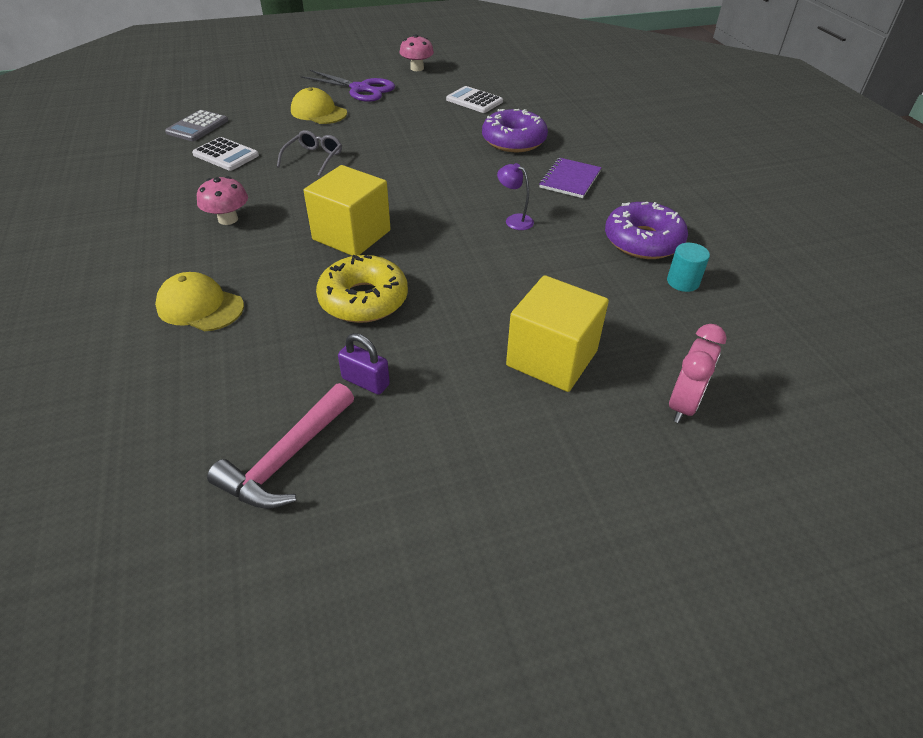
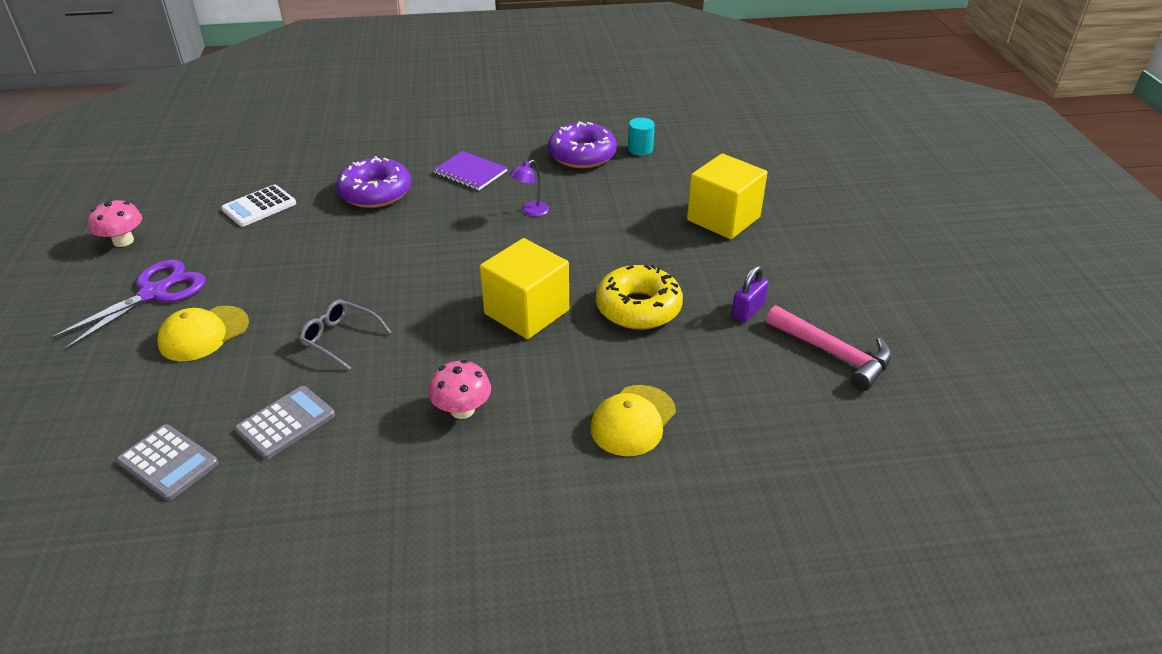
camera: 80 degrees left, 5 degrees down
(226, 155) = (286, 423): white calculator -> grey calculator
(684, 404) = (770, 175): pink clock -> none

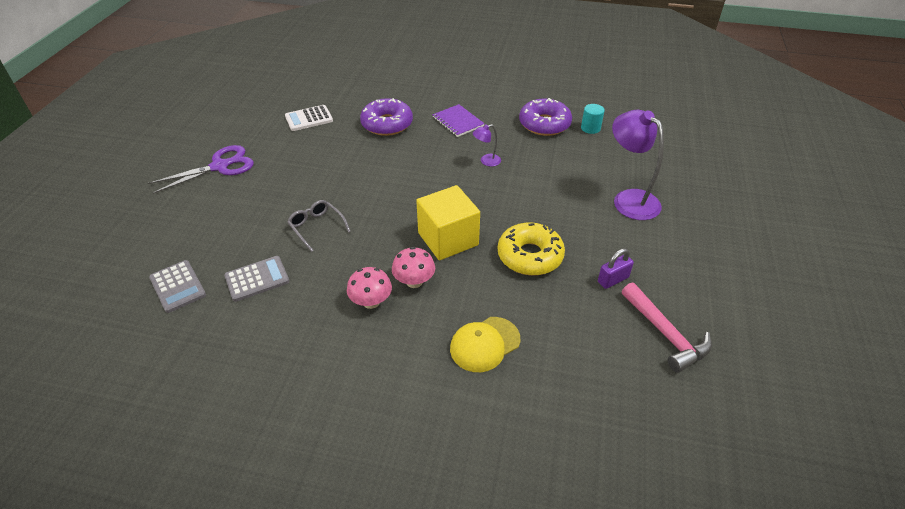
camera: 20 degrees right, 5 degrees up
(123, 241) = (218, 125): pink mushroom -> pink mushroom (414, 281)
(203, 334) = (236, 202): yellow cap -> none
(723, 219) = (629, 199): yellow cube -> purple lamp

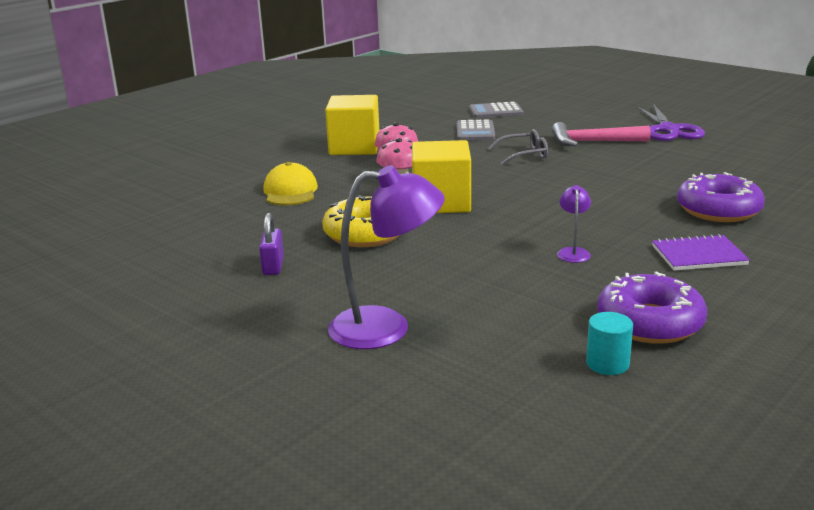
camera: 120 degrees right, 20 degrees down
(309, 119) = (757, 172): white calculator -> none
(340, 355) = (354, 147): none -> yellow cube
(665, 334) = (173, 268): pink hammer -> pink hammer (593, 142)

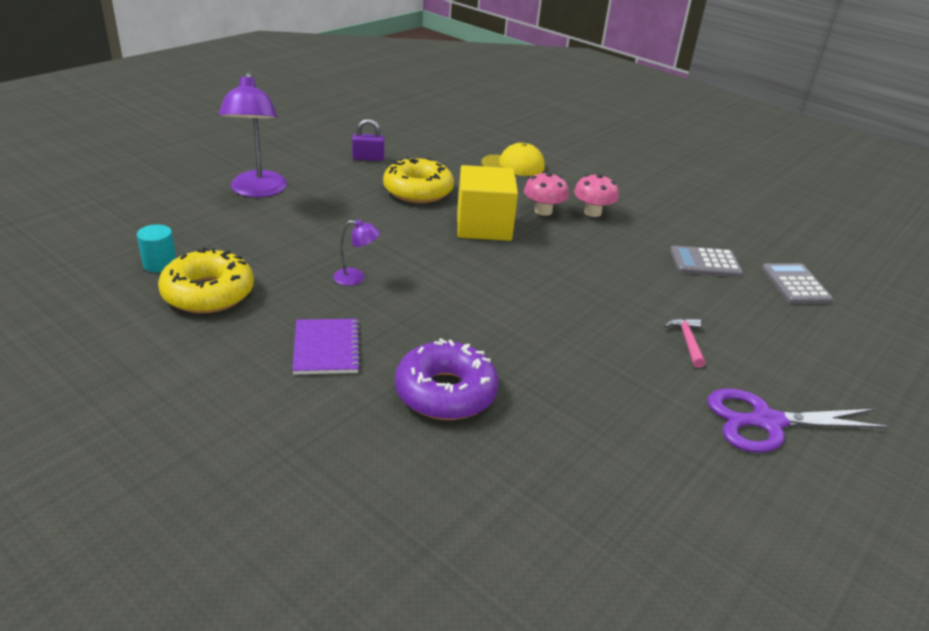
camera: 85 degrees right, 10 degrees up
(354, 147) = (633, 194): yellow cube -> none
(524, 155) = (626, 285): grey glasses -> none
(593, 142) = (687, 341): pink hammer -> pink hammer, size x0.56
(650, 323) = (208, 293): purple donut -> yellow donut

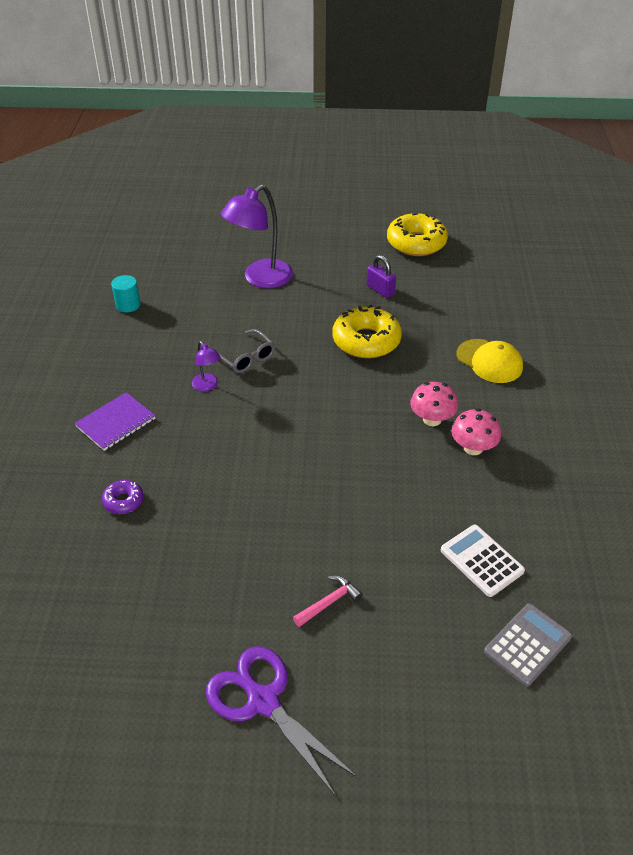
camera: 55 degrees right, 10 degrees up
(208, 293) = (120, 342): yellow donut -> yellow donut (416, 243)
(350, 244) = (246, 358): none -> grey glasses
(445, 392) = (123, 501): purple donut -> purple donut, size x0.49
(483, 226) = (359, 402): yellow cube -> none
(705, 263) = (481, 561): grey calculator -> white calculator

